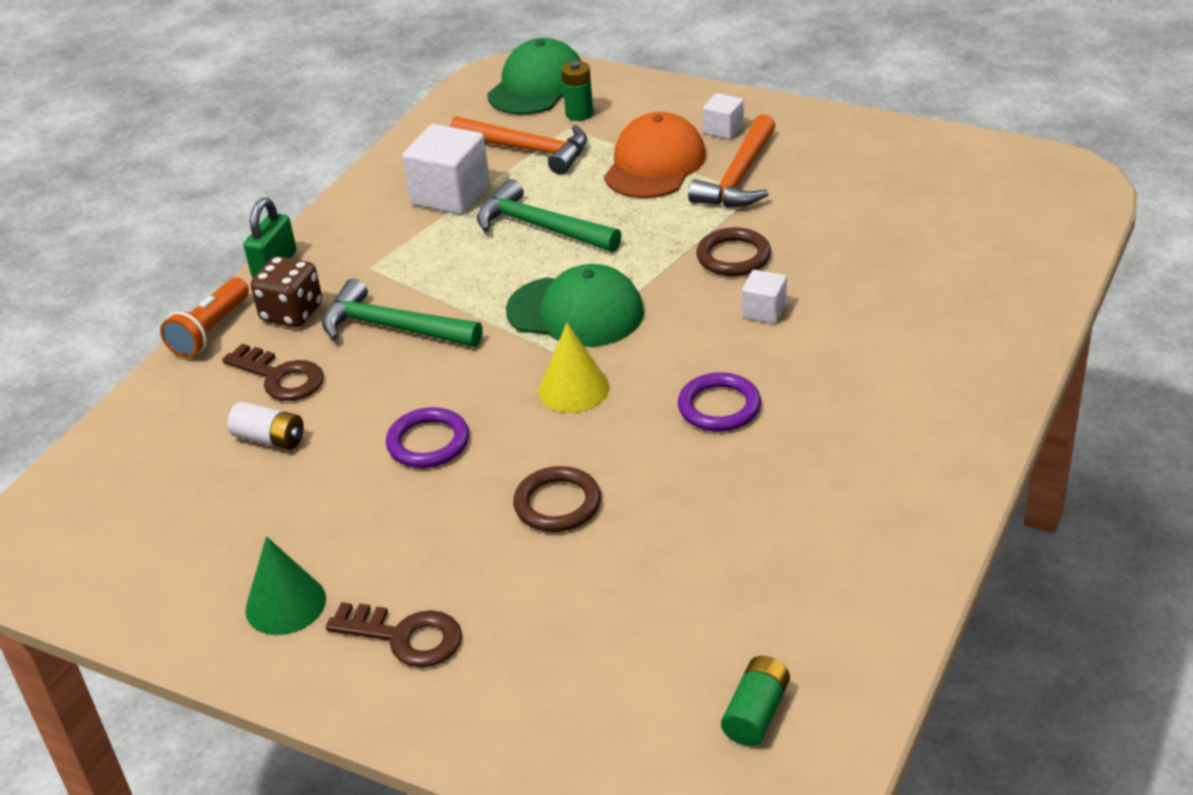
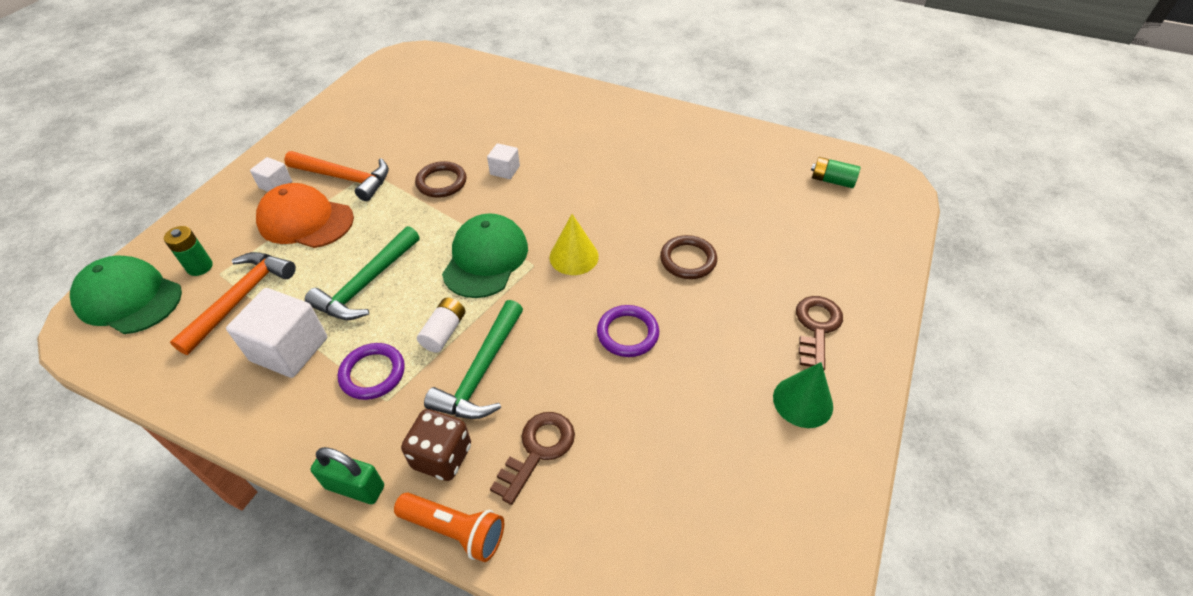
camera: 95 degrees left, 10 degrees up
(269, 438) = (621, 444): white battery -> white battery (444, 332)
(719, 407) = (597, 190): purple ring -> purple ring (372, 373)

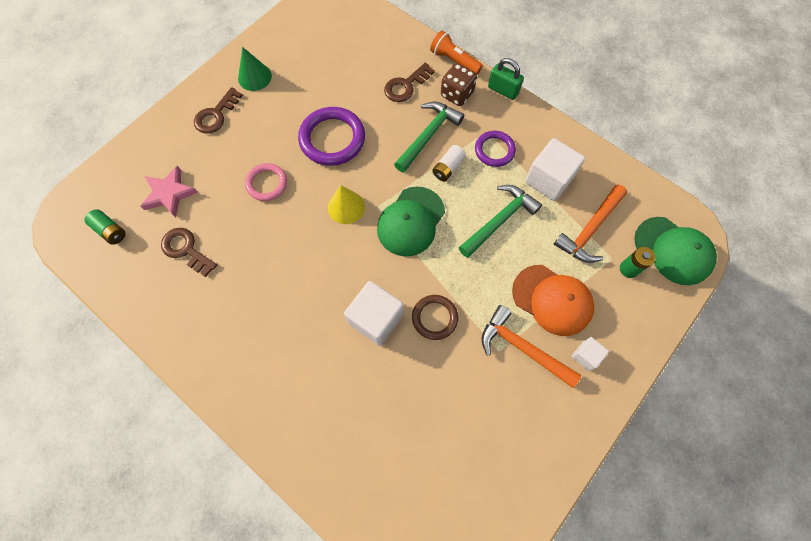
camera: 165 degrees left, 20 degrees up
(505, 170) = (376, 319): white cube -> white cube, size x1.89
(627, 333) = (332, 139): purple ring -> purple ring, size x1.64
(688, 260) = (267, 183): brown ring -> pink ring
(737, 182) = (186, 249): none -> brown key
(799, 225) = (169, 193): none -> pink star

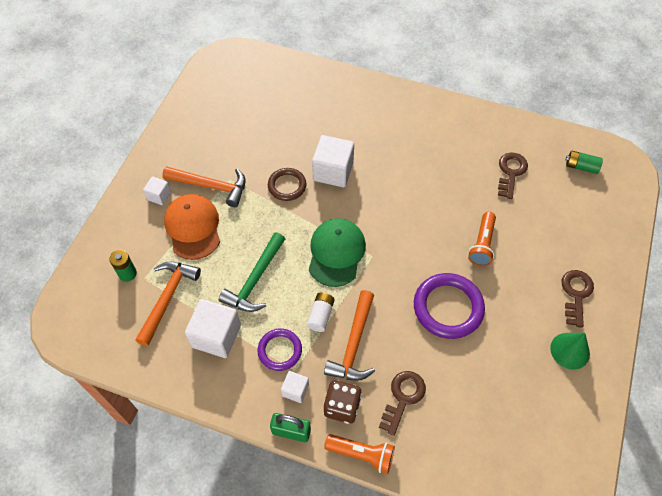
camera: 160 degrees right, 10 degrees down
(169, 193) = (559, 209): pink star -> none
(186, 249) = (511, 172): brown key -> brown key turned 90 degrees counterclockwise
(267, 183) = (482, 244): pink ring -> orange flashlight
(346, 207) = (400, 247): yellow cone -> none
(428, 135) = (354, 344): green hammer -> orange hammer
(490, 117) = (295, 390): none -> white cube
(552, 300) = (193, 228): orange cap -> orange cap turned 60 degrees clockwise
(673, 250) = (85, 303): green cap -> none

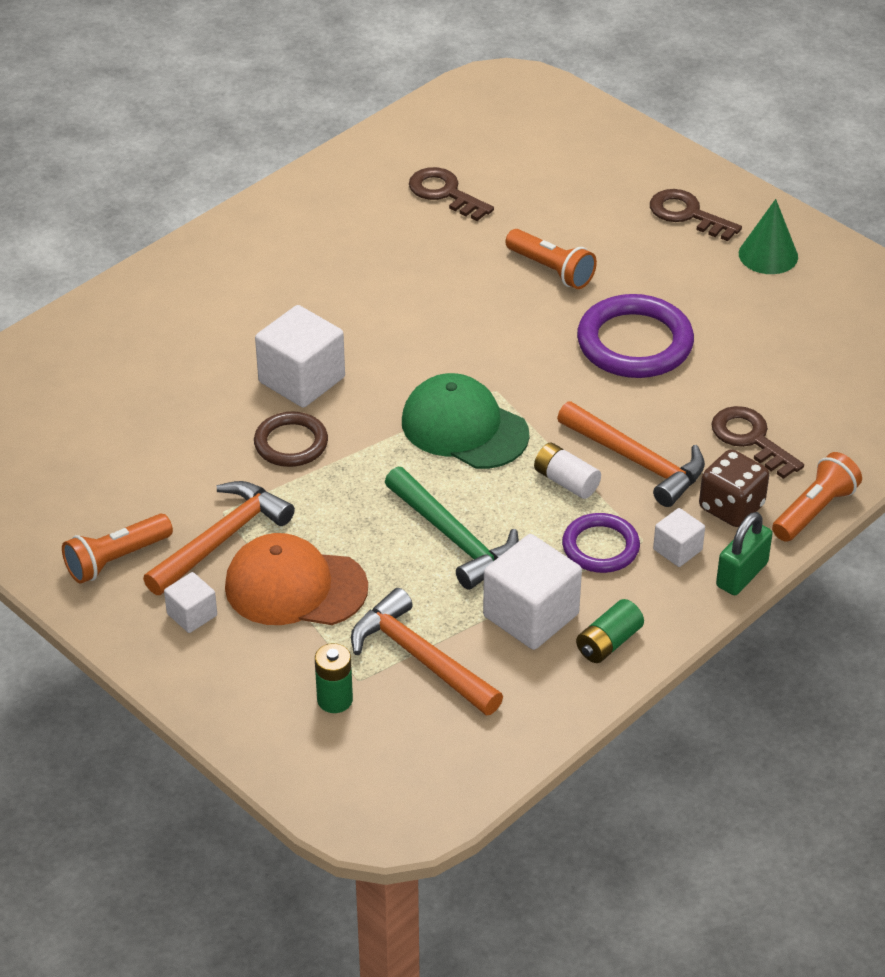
camera: 65 degrees left, 15 degrees down
(181, 154) = (116, 559): none -> orange flashlight
(581, 167) = (484, 123): green battery -> green battery (608, 642)

